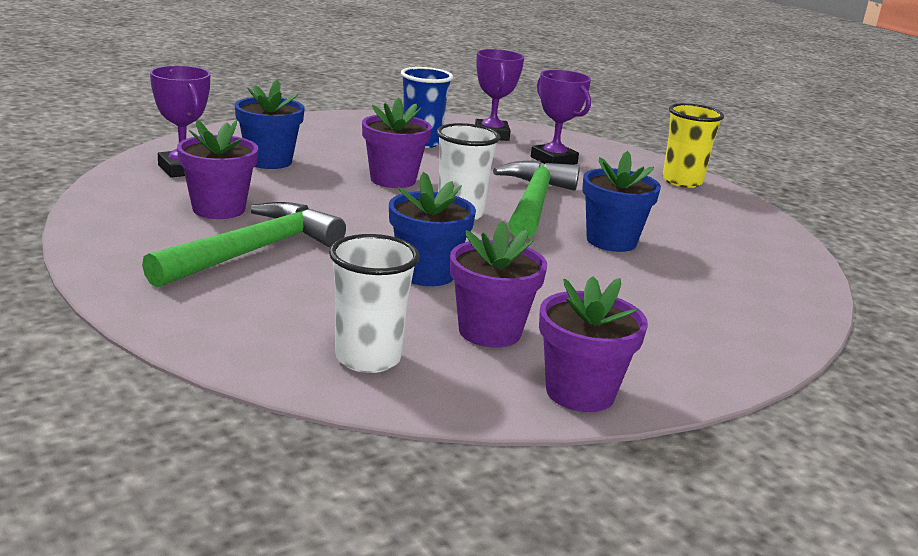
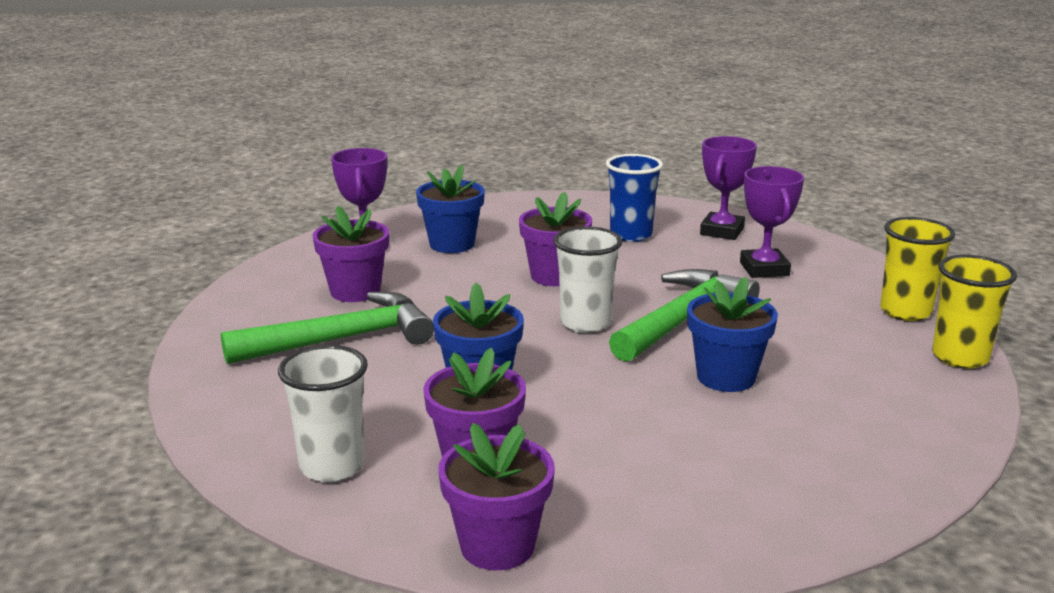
camera: 30 degrees right, 0 degrees up
(748, 208) = (960, 357): none -> yellow cup

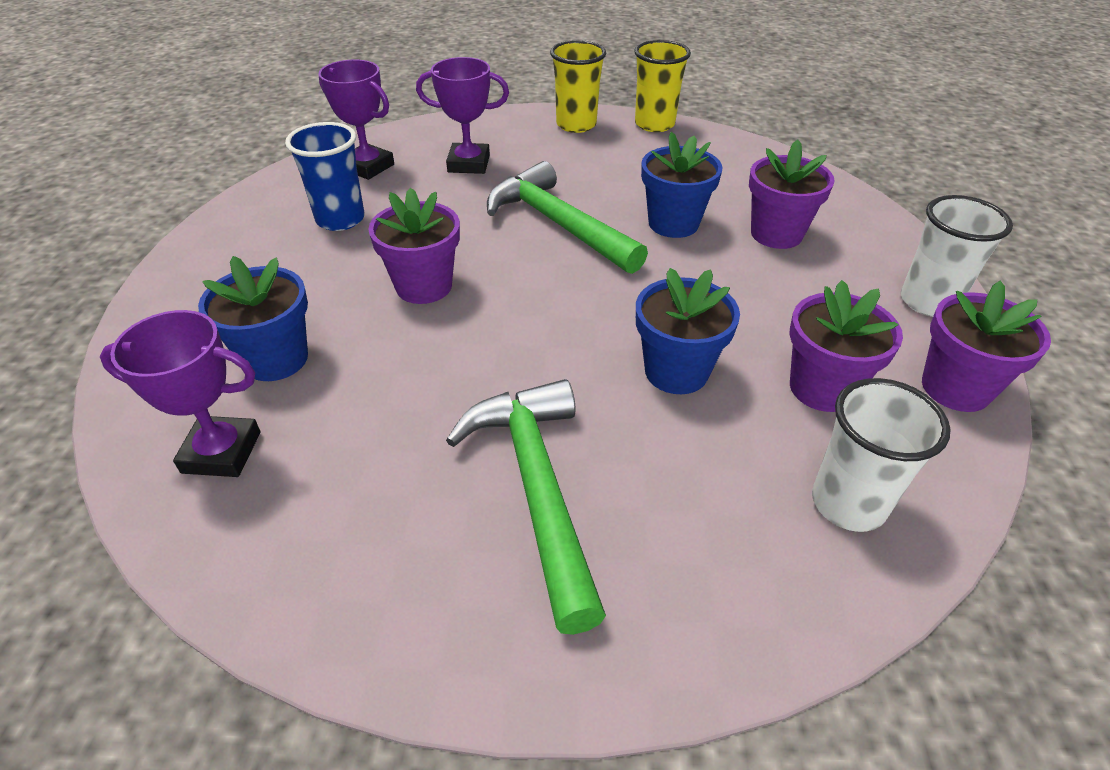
camera: 80 degrees left, 20 degrees up
(355, 291) = (387, 469): purple flower pot -> purple flower pot (776, 234)
(585, 323) = (549, 282): white cup -> white cup (928, 302)

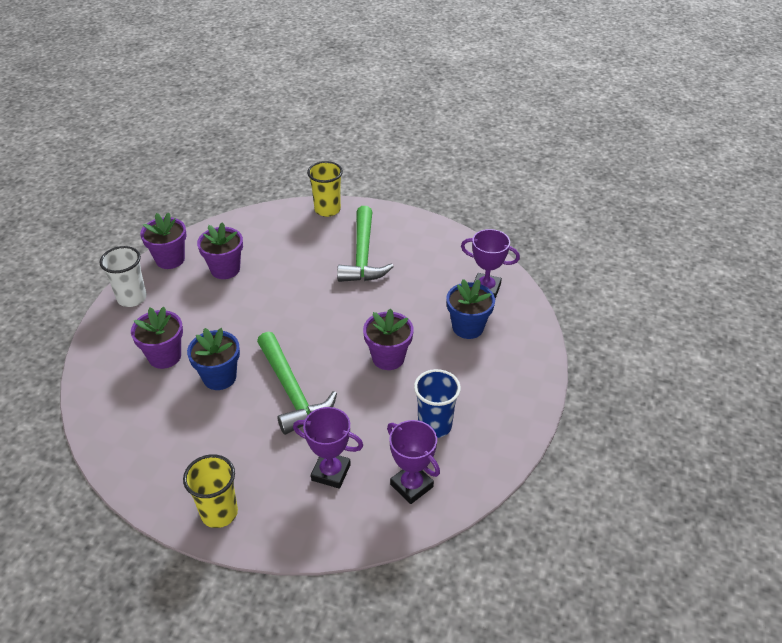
camera: 165 degrees left, 0 degrees up
(654, 124) = (152, 498): yellow cup -> yellow cup (327, 210)
(676, 371) = (282, 287): blue flower pot -> none
(848, 503) = (254, 232): white cup -> none

